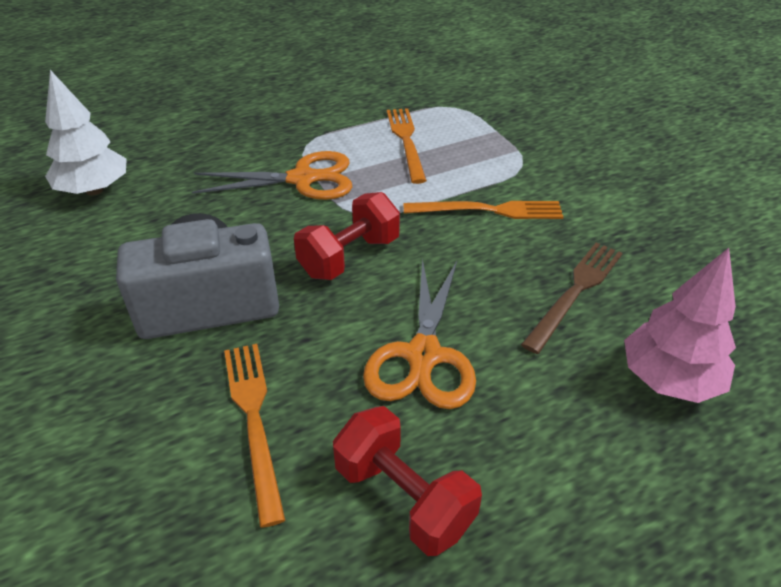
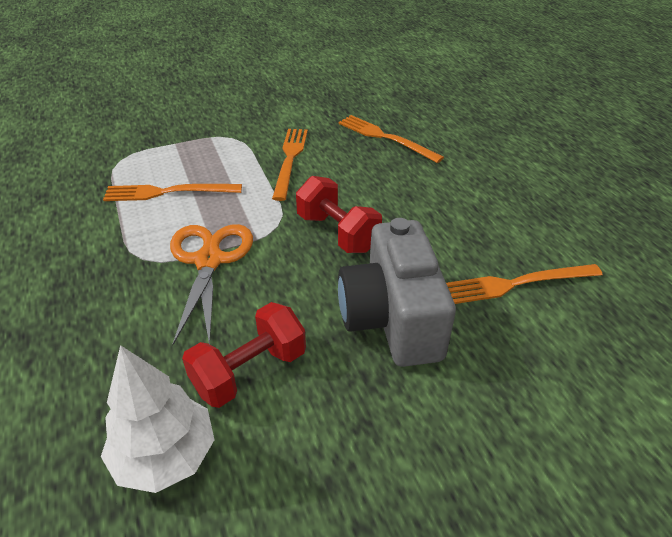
camera: 85 degrees left, 0 degrees up
(404, 497) = (560, 218): red dumbbell -> red dumbbell (249, 371)
(423, 355) = (447, 203): orange scissors -> none
(575, 292) = (385, 138): brown fork -> orange fork
(669, 379) = (457, 121): pink tree -> none

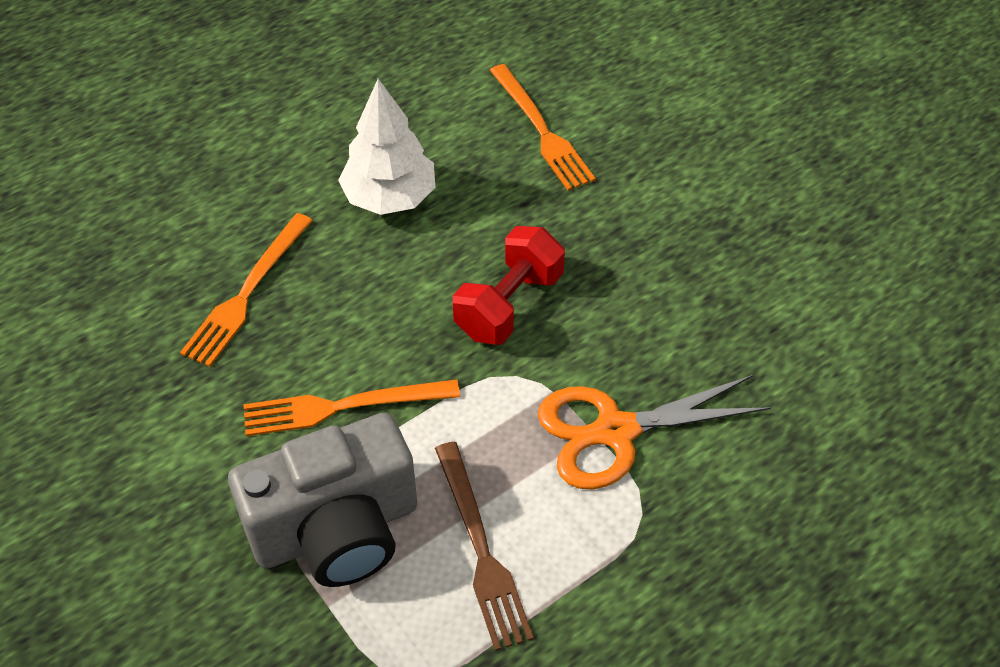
camera: 105 degrees left, 10 degrees up
(165, 455) = (888, 366): white tree -> white tree (389, 197)
(168, 192) = (481, 550): orange fork -> brown fork
(249, 371) = (764, 331): red dumbbell -> none
(392, 319) = (639, 227): grey camera -> grey camera (336, 529)

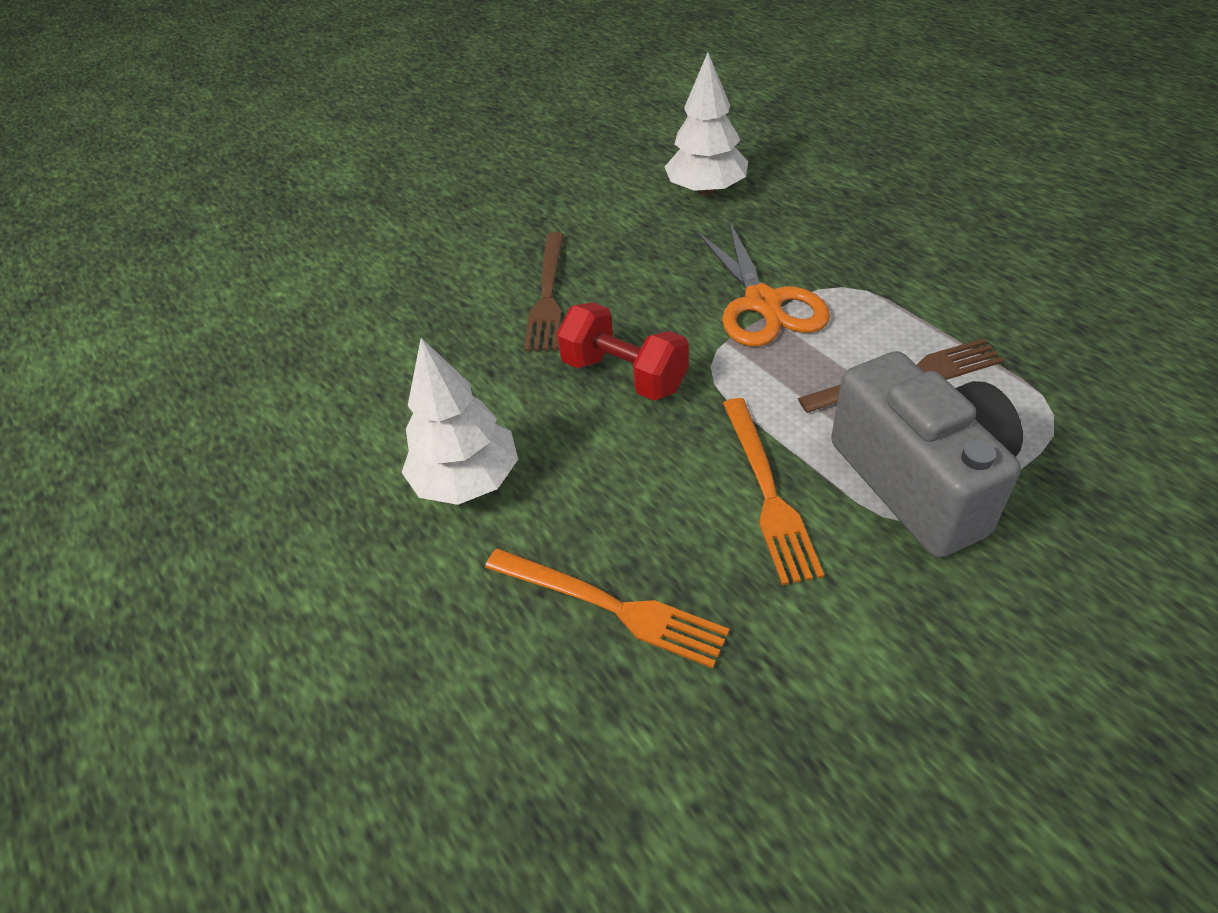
camera: 85 degrees left, 5 degrees down
(541, 130) = (390, 364): orange fork -> none
(640, 241) = (547, 295): none -> brown fork
(851, 394) = (706, 190): none -> white tree

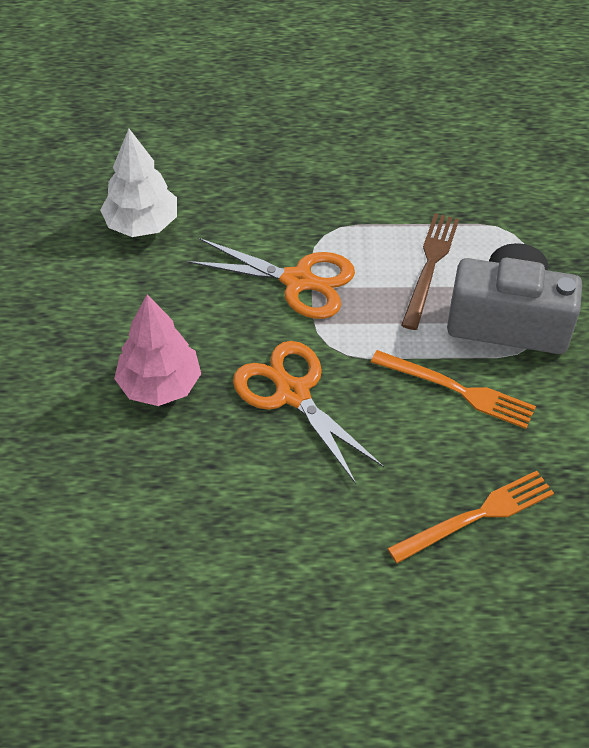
camera: 60 degrees left, 5 degrees up
(467, 480) = (309, 535): white tree -> none
(547, 295) = (160, 385): brown fork -> pink tree
(624, 375) = (292, 394): red dumbbell -> orange scissors

